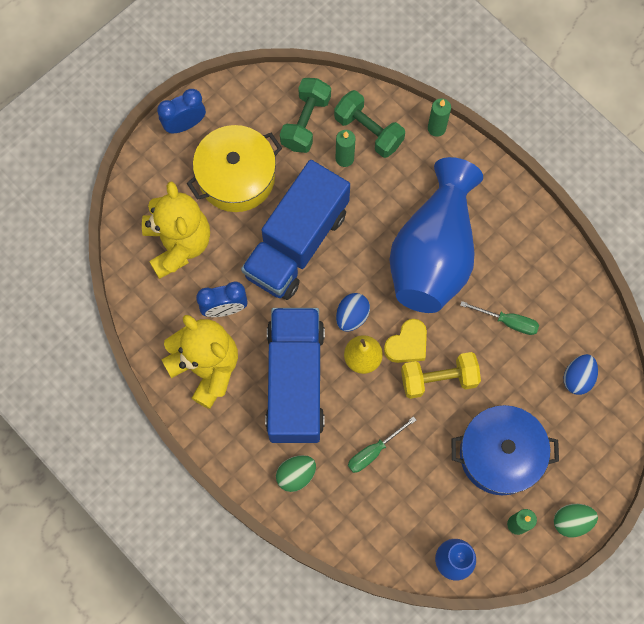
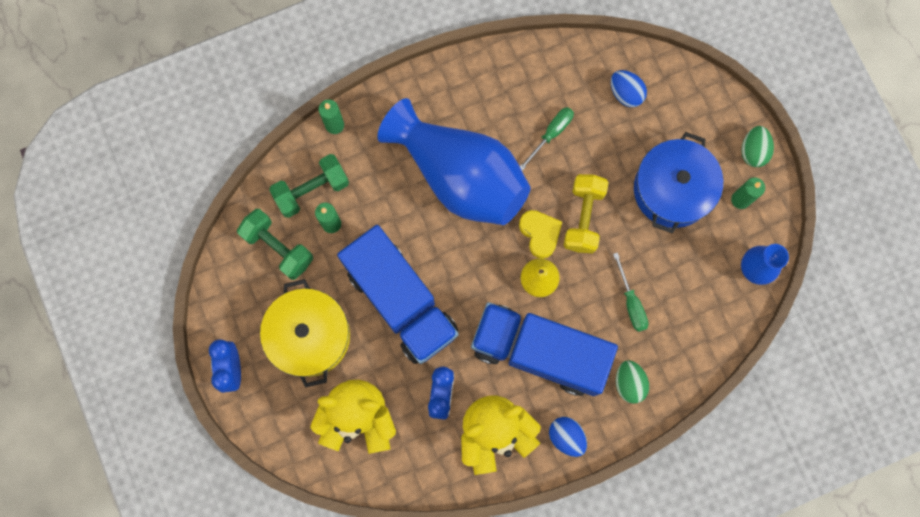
camera: 70 degrees left, 5 degrees up
(352, 316) = (494, 275): blue egg -> blue egg (566, 436)

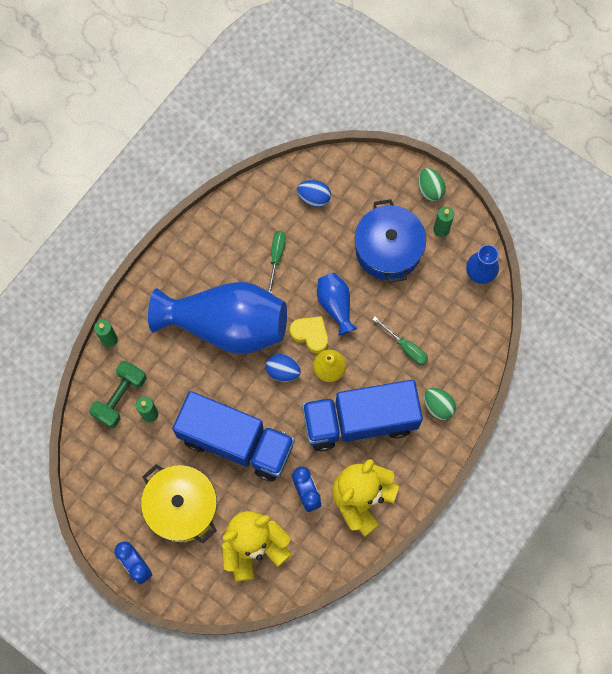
camera: 30 degrees left, 5 degrees down
(278, 247) = (119, 454): green dumbbell -> none
(566, 436) = (415, 471): blue egg -> blue egg (283, 371)
(583, 218) = (335, 305): yellow dumbbell -> blue vase

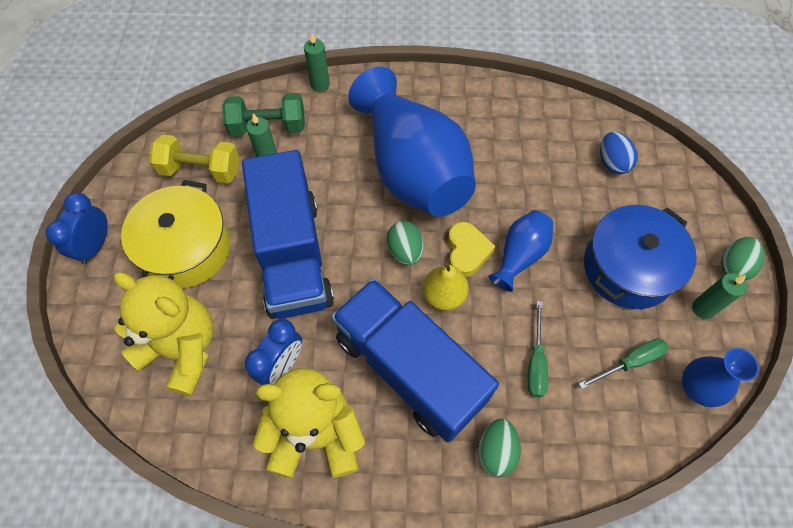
camera: 55 degrees right, 10 degrees down
(124, 464) = (201, 170): none -> yellow dumbbell
(276, 257) = (520, 168): green screwdriver -> green screwdriver (630, 362)
(283, 371) = (405, 251): blue egg -> green egg

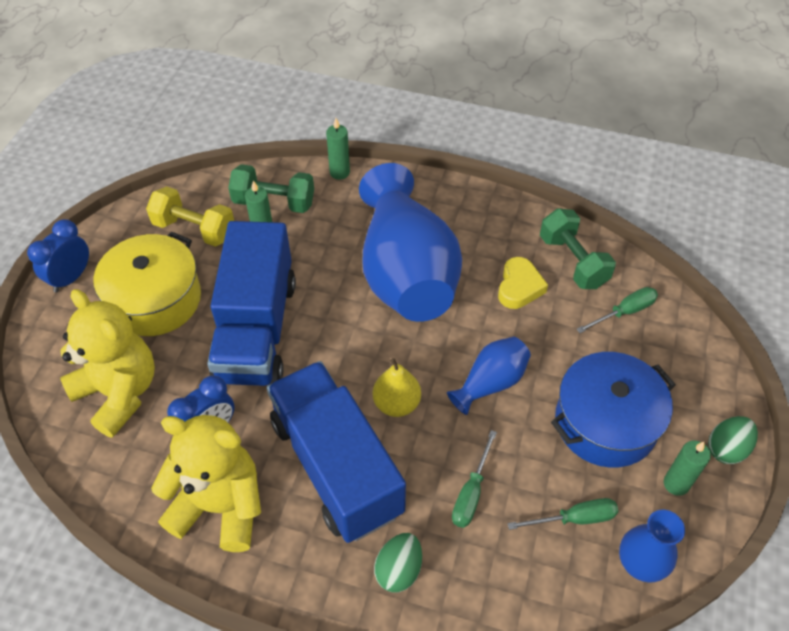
camera: 15 degrees right, 10 degrees down
(405, 251) = (371, 351): green egg -> none
(467, 252) = (435, 366): yellow heart -> yellow heart (519, 287)
(554, 125) = (573, 261): none -> green dumbbell
(612, 162) = (624, 312): blue egg -> green screwdriver

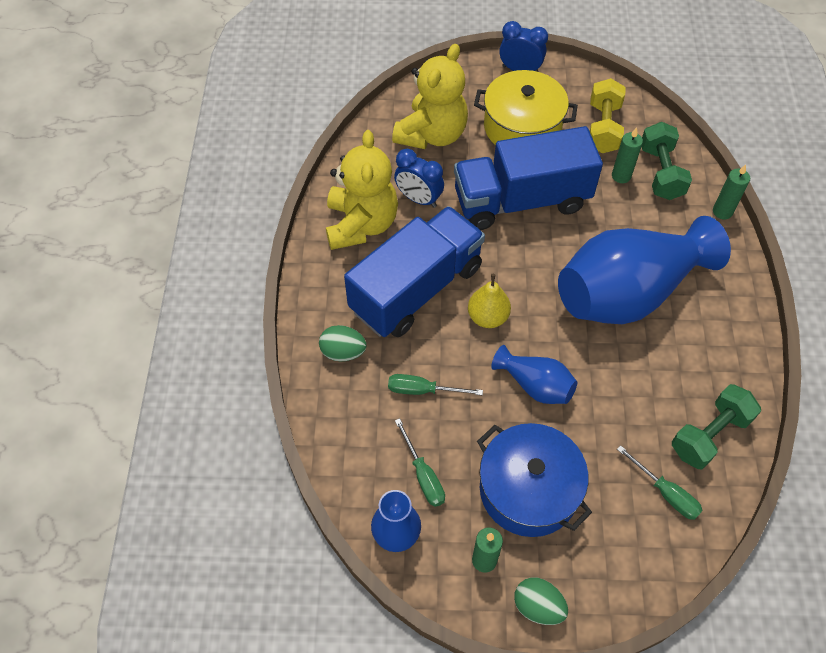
camera: 75 degrees right, 5 degrees up
(519, 287) = (654, 391): yellow heart -> none

